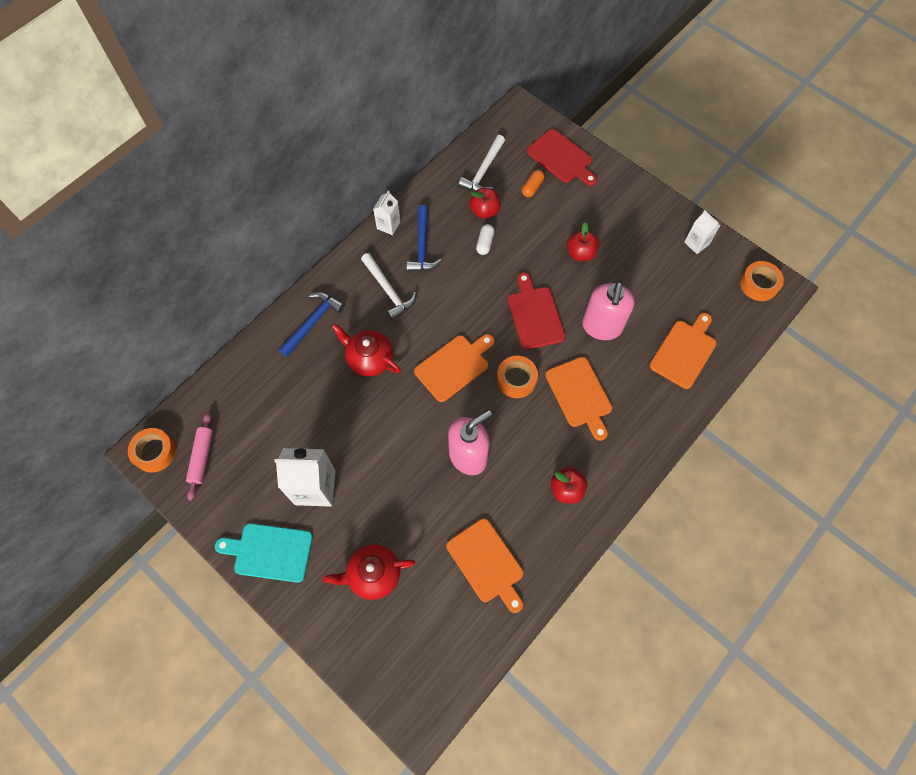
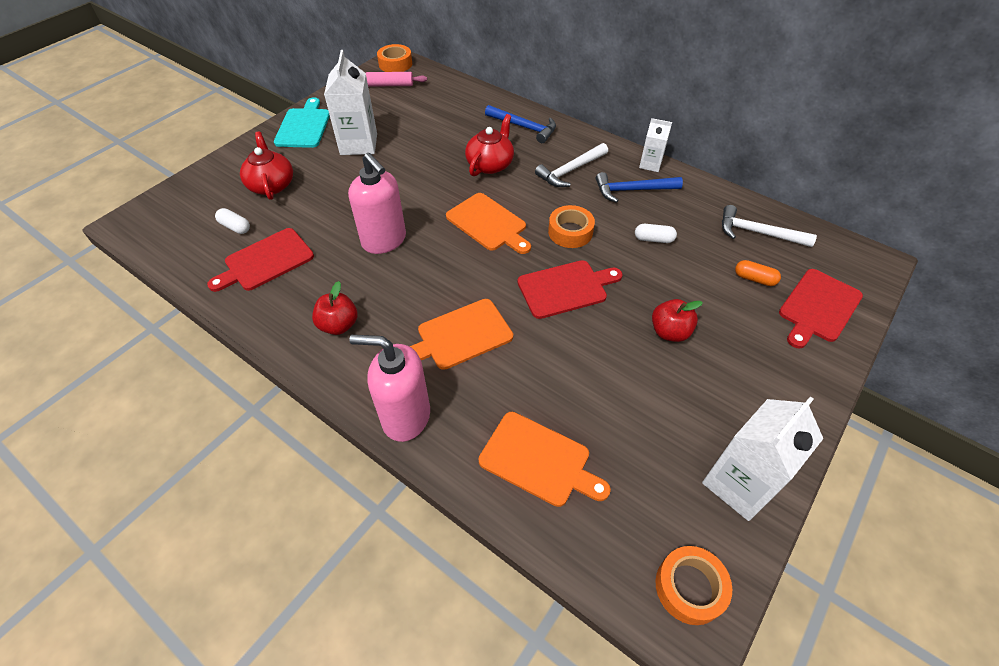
camera: 85 degrees right, 15 degrees down
(436, 602) = (235, 227): none -> white capsule
(484, 211) = (699, 237): red apple -> none
(487, 563) = (266, 261): orange cutting board -> red cutting board
(516, 379) = (477, 275): orange tape -> orange tape (570, 232)
(601, 327) = (561, 357): pink soap dispenser -> pink soap dispenser (405, 416)
(696, 243) = (739, 484): white carton -> white carton, size x1.82

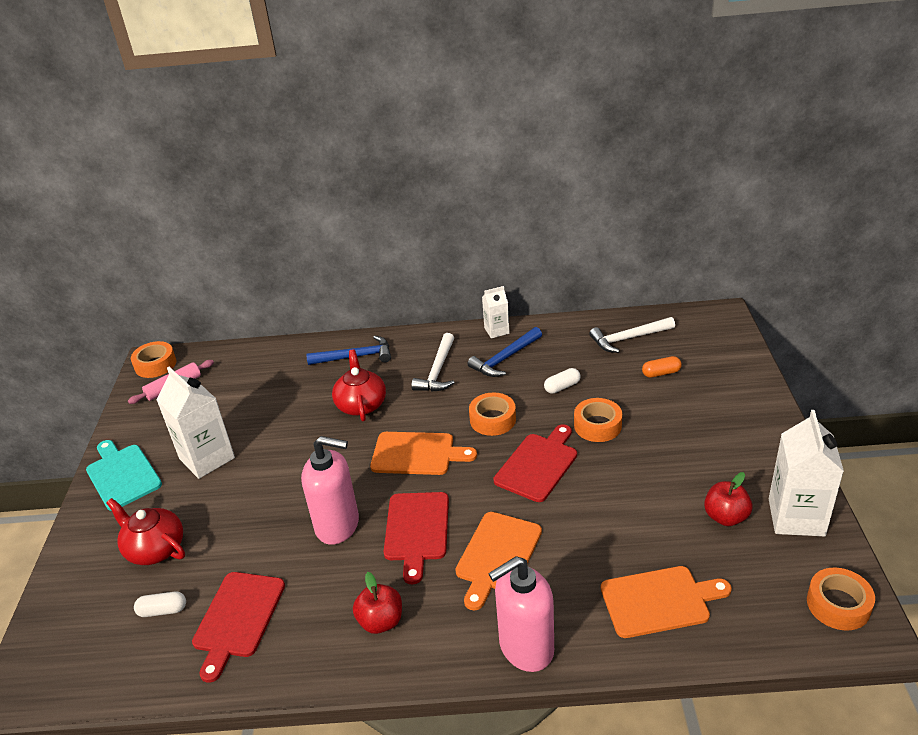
camera: 35 degrees left, 15 degrees down
(648, 288) = (597, 425): none -> orange tape
(669, 332) = (646, 447): red apple -> red apple (725, 517)
(818, 307) = (720, 368): red cutting board -> red cutting board (417, 530)

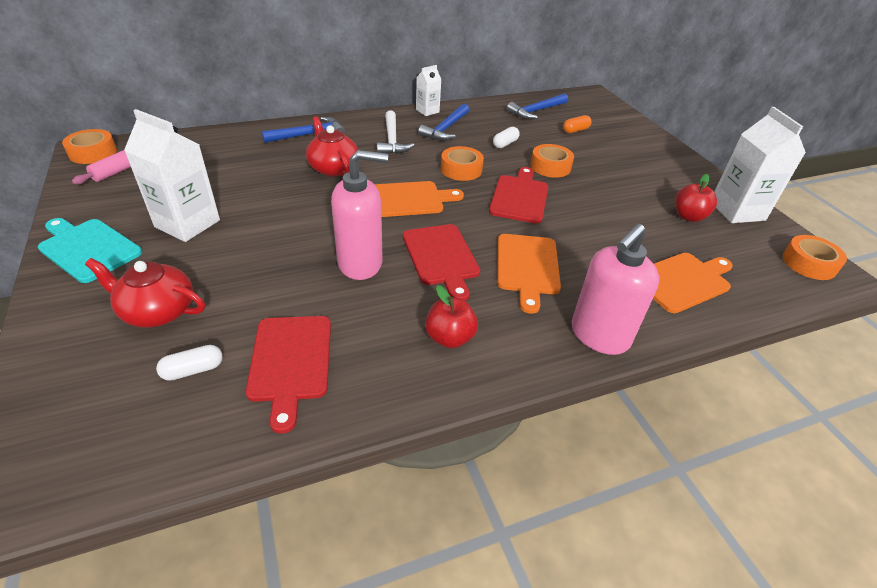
camera: 25 degrees left, 5 degrees up
(628, 338) = (536, 111): white hammer -> blue hammer

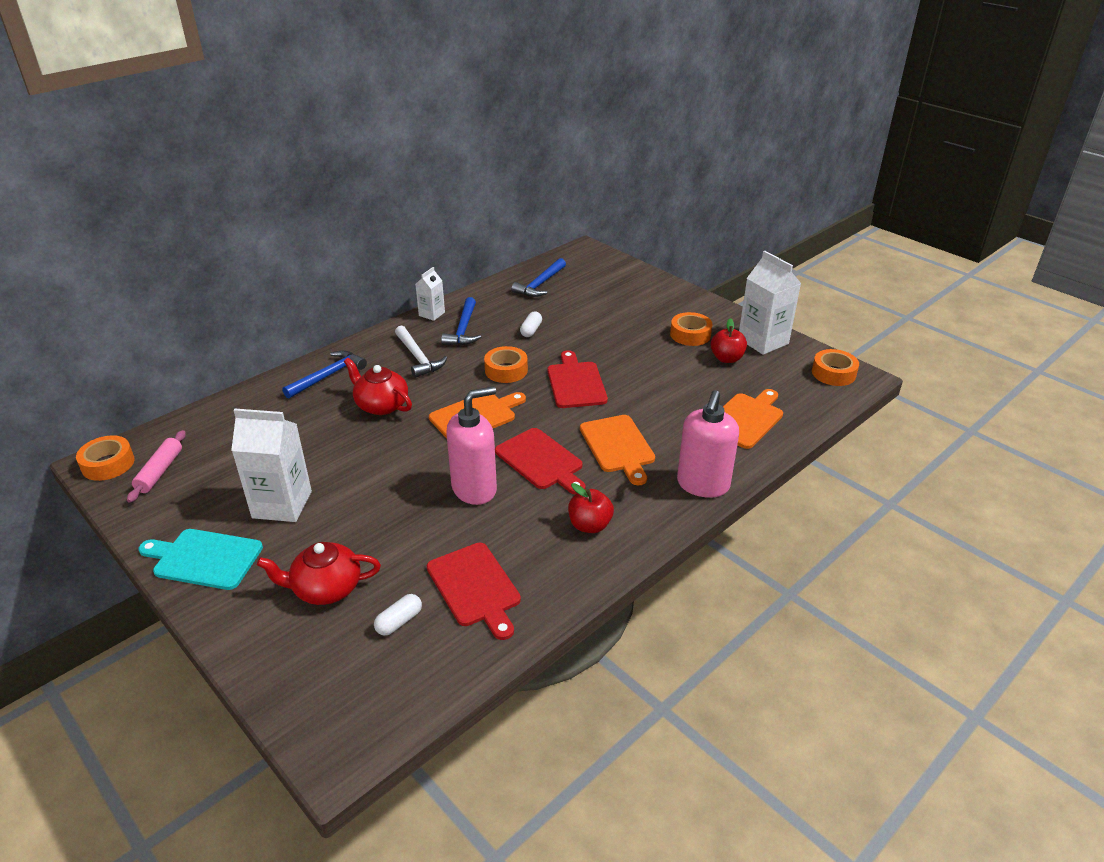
camera: 20 degrees left, 5 degrees down
(550, 166) = (586, 343): orange tape -> orange tape (690, 335)
(575, 130) = (589, 297): orange capsule -> none

